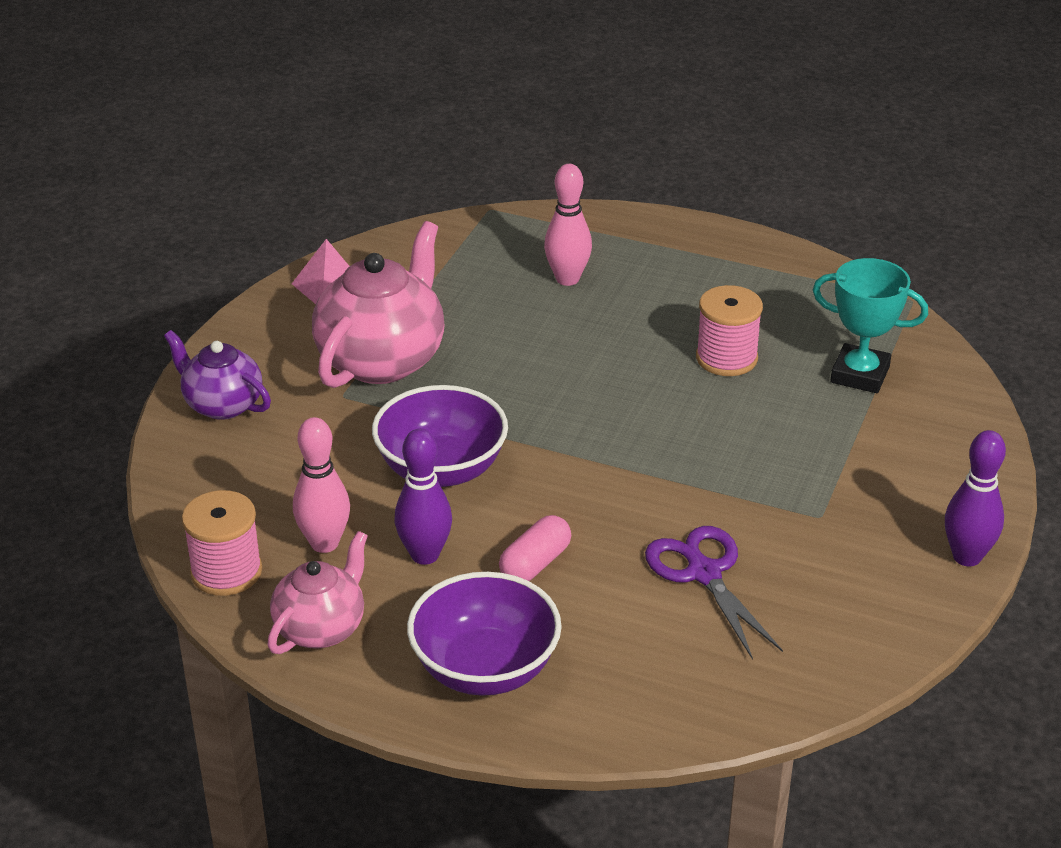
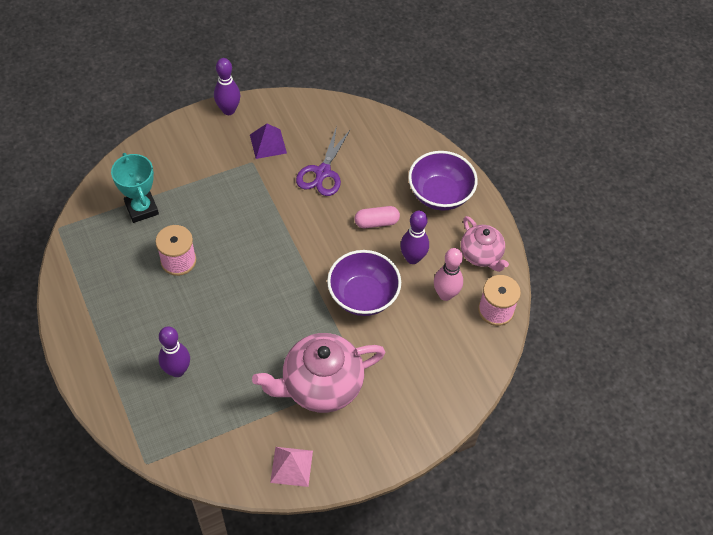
camera: 140 degrees left, 20 degrees up
(222, 405) = (419, 415): purple teapot -> none
(321, 628) = (481, 255): pink teapot -> pink teapot turned 105 degrees counterclockwise
(567, 279) = (177, 370): pink bowling pin -> purple bowling pin
(838, 554) = (268, 144): none -> purple pyramid

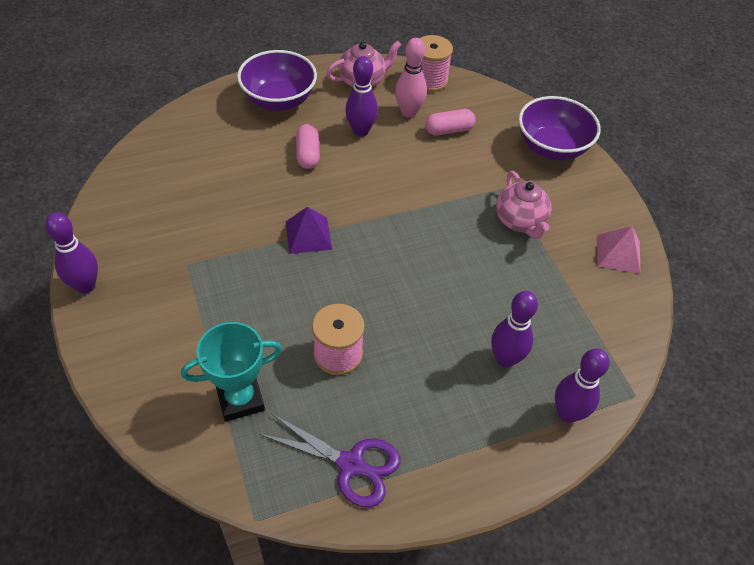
camera: 85 degrees left, 5 degrees down
(130, 412) = (567, 413): none -> purple bowling pin
(268, 144) = (161, 245): purple pyramid -> purple pyramid (308, 235)
(320, 386) = (520, 221): pink teapot -> pink teapot, size x0.60
(323, 172) = (223, 194): purple scissors -> purple scissors (351, 464)
(363, 296) = (406, 175): purple bowl -> purple bowl (551, 148)
(427, 328) = (448, 130): none -> pink capsule

